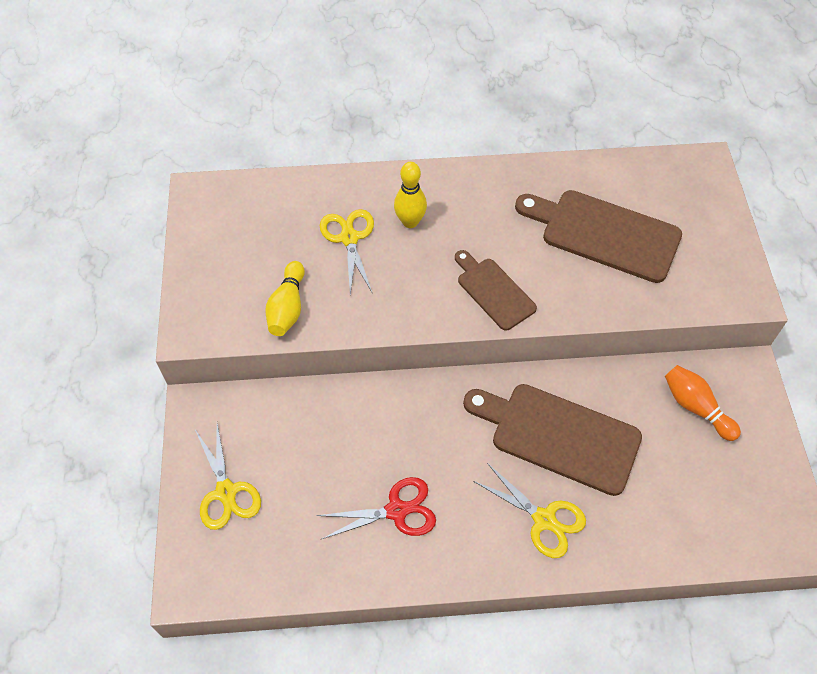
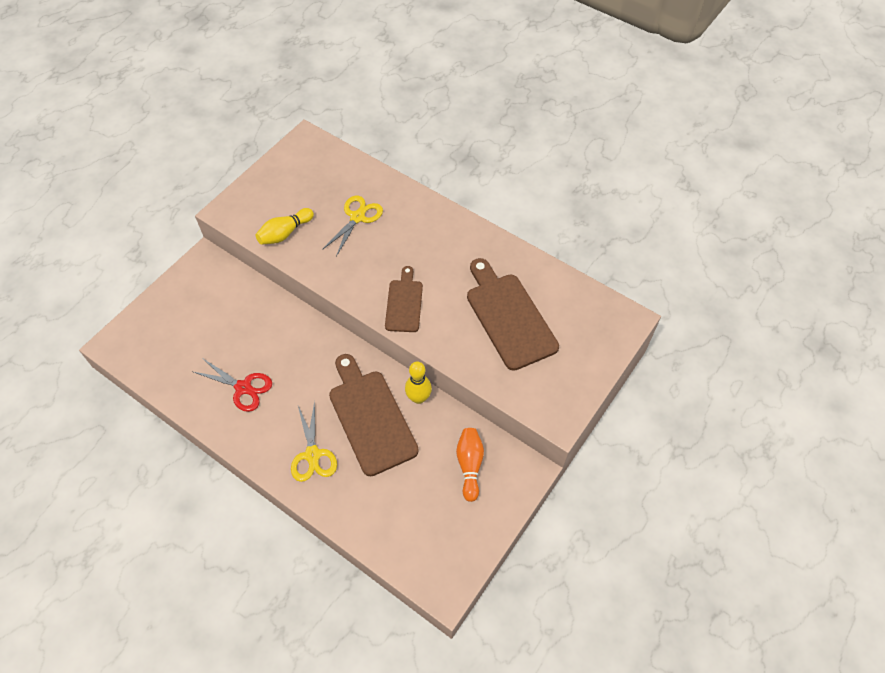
camera: 40 degrees right, 0 degrees up
(226, 492) = (174, 312): yellow scissors -> none
(410, 222) = (401, 231): yellow bowling pin -> yellow bowling pin (418, 398)

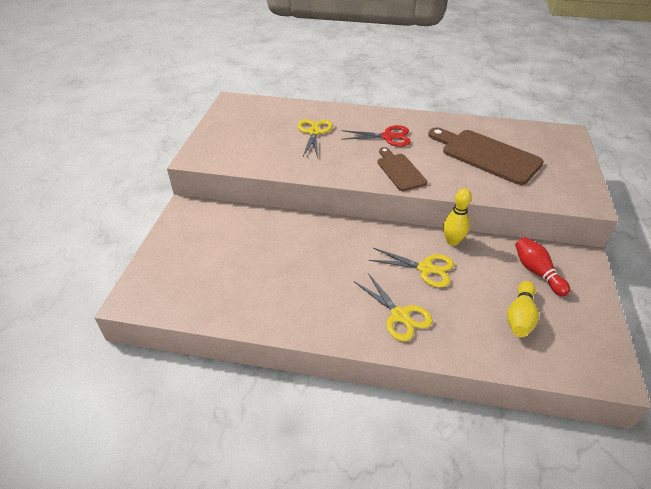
camera: 25 degrees left, 15 degrees down
(243, 388) = (292, 288): red scissors -> red scissors (388, 137)
(285, 233) = (260, 157): yellow bowling pin -> yellow bowling pin (520, 317)
(370, 417) = (425, 268): brown cutting board -> yellow scissors
(469, 465) = (536, 272): orange bowling pin -> red bowling pin

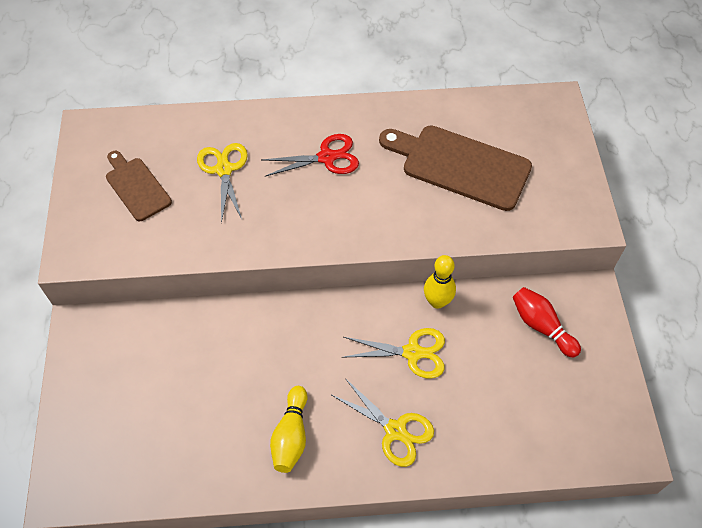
camera: 15 degrees left, 15 degrees up
(400, 170) = (355, 218): brown cutting board -> brown cutting board (136, 187)
(520, 317) = (530, 397): yellow bowling pin -> yellow bowling pin (291, 436)

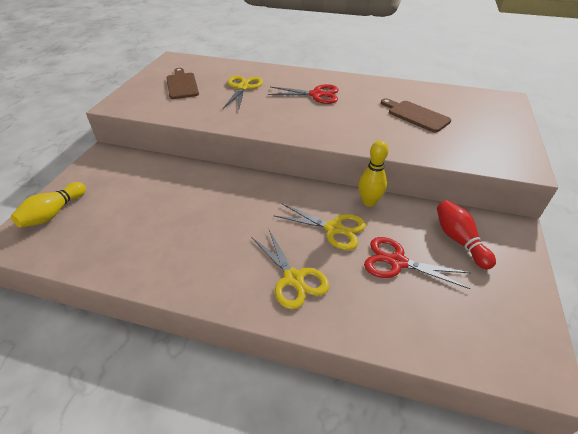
camera: 20 degrees right, 15 degrees down
(291, 436) = (203, 256): yellow bowling pin -> yellow bowling pin (54, 213)
(460, 165) = (416, 115): brown cutting board -> brown cutting board, size x0.59
(488, 375) = (397, 262): none -> red scissors

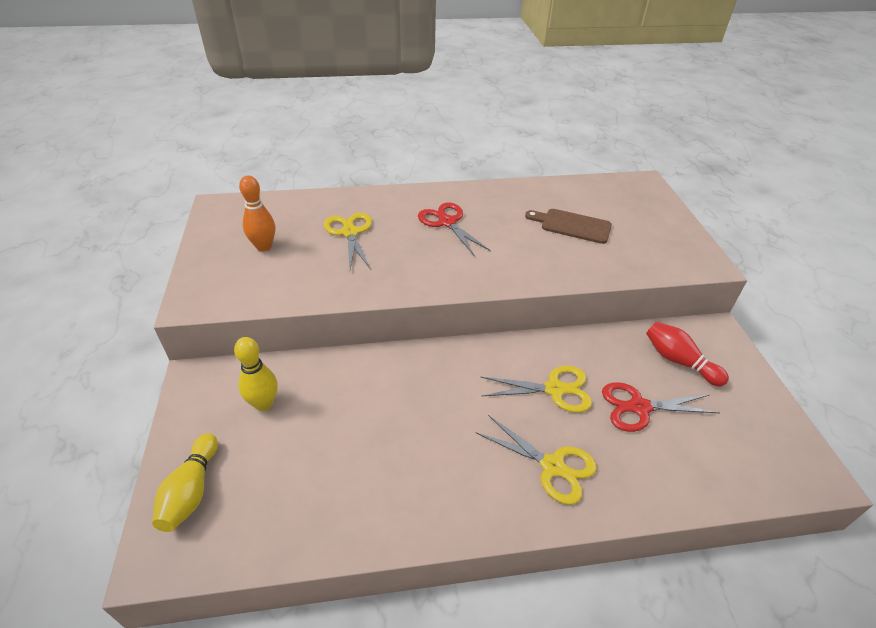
camera: 25 degrees left, 0 degrees up
(182, 85) = (264, 247): brown cutting board -> orange bowling pin
(316, 95) = (447, 222): red scissors -> red scissors turned 105 degrees counterclockwise
(369, 202) = (569, 343): yellow bowling pin -> yellow bowling pin (264, 404)

